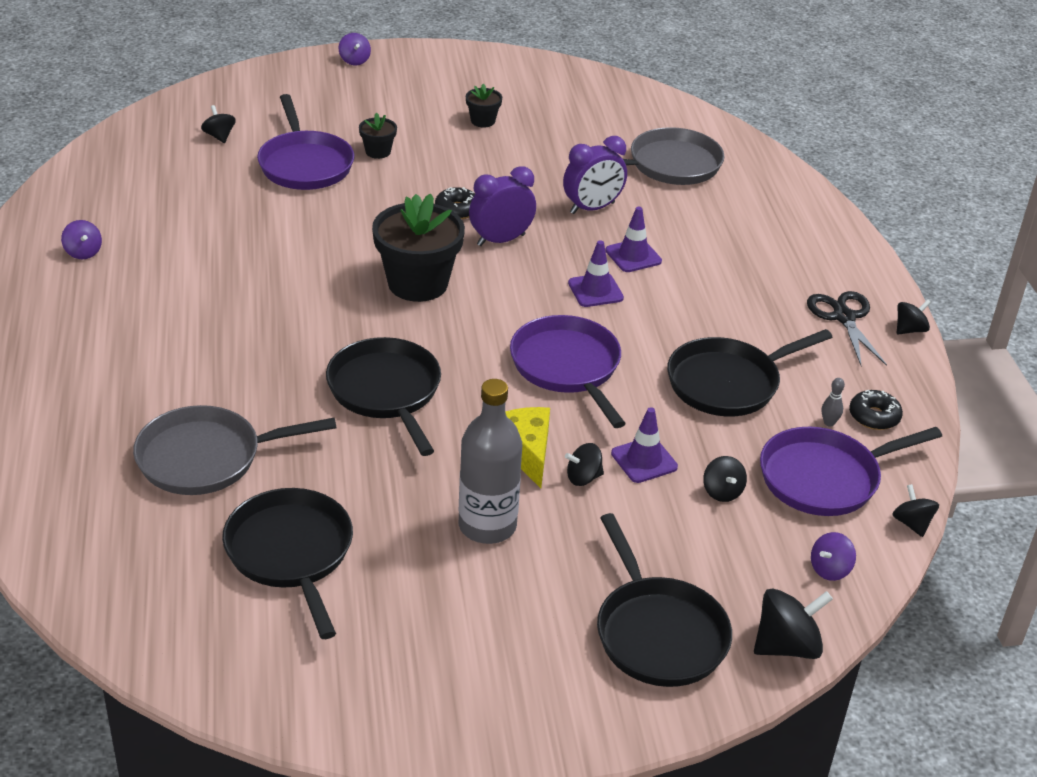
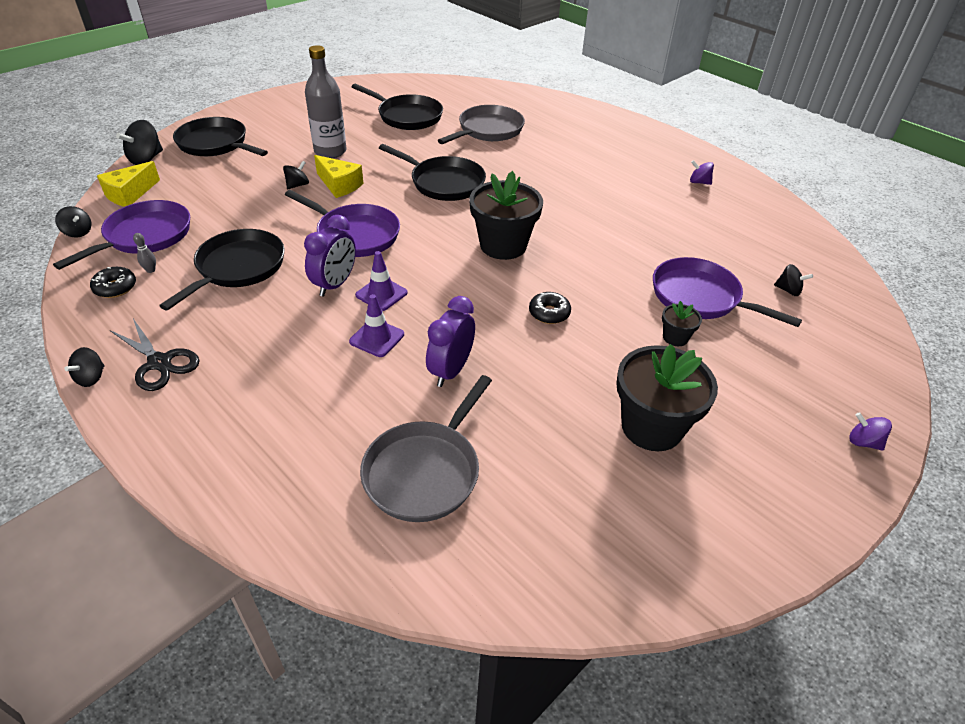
camera: 145 degrees right, 5 degrees up
(483, 121) = (651, 427): black flower pot -> black flower pot, size x2.13
(501, 240) = (489, 303): purple clock -> purple clock (335, 284)
(644, 460) = (268, 205): purple traffic cone -> none
(722, 492) = (210, 206): black spinning top -> none
(830, 569) = (130, 194): purple spinning top -> yellow cheese

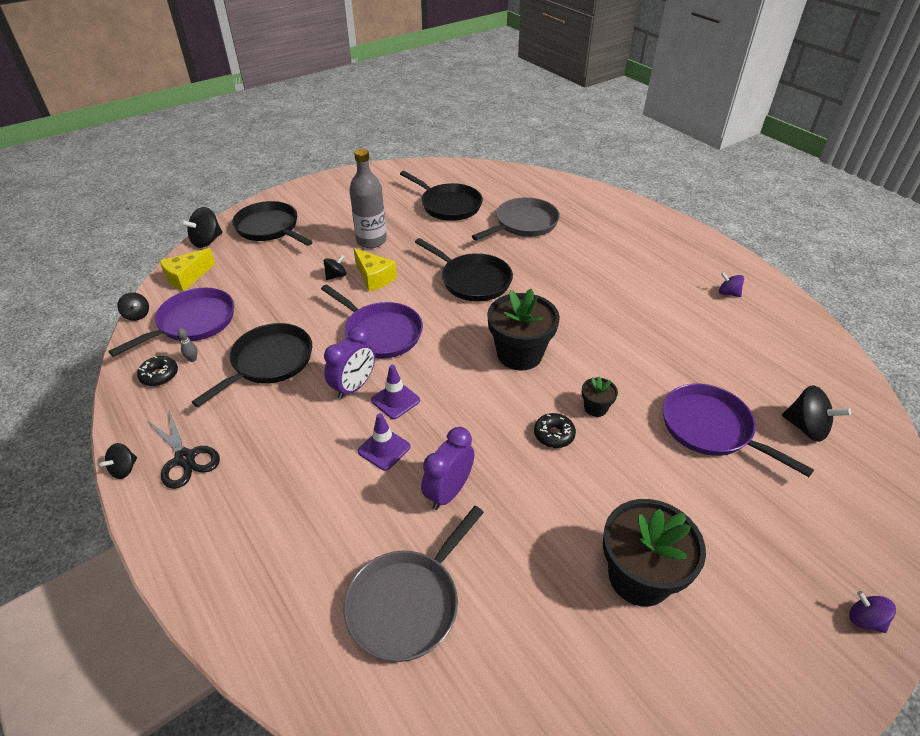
camera: 10 degrees right, 0 degrees up
(675, 337) = (678, 474): black flower pot -> black flower pot (595, 408)
(788, 290) = (806, 427): black spinning top -> black spinning top, size x1.64

